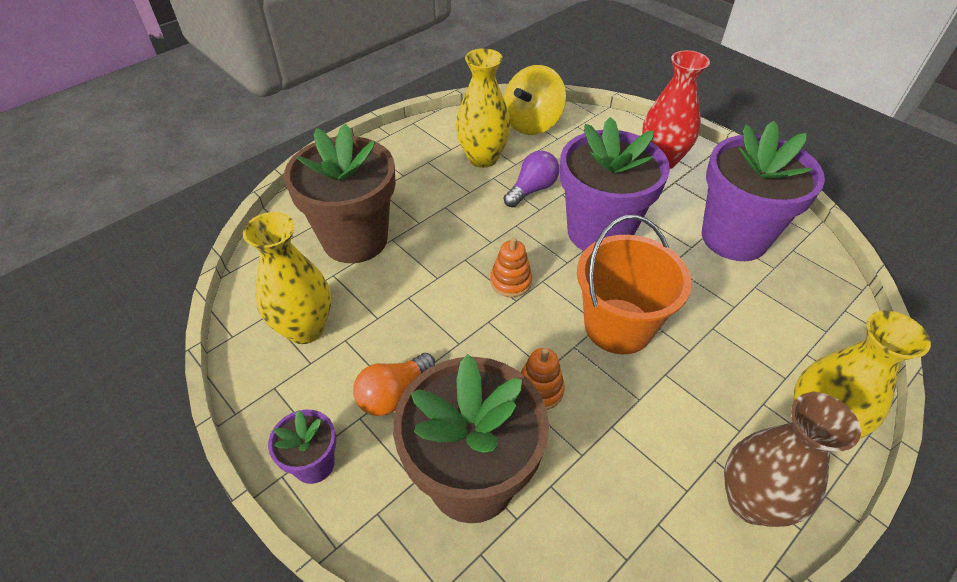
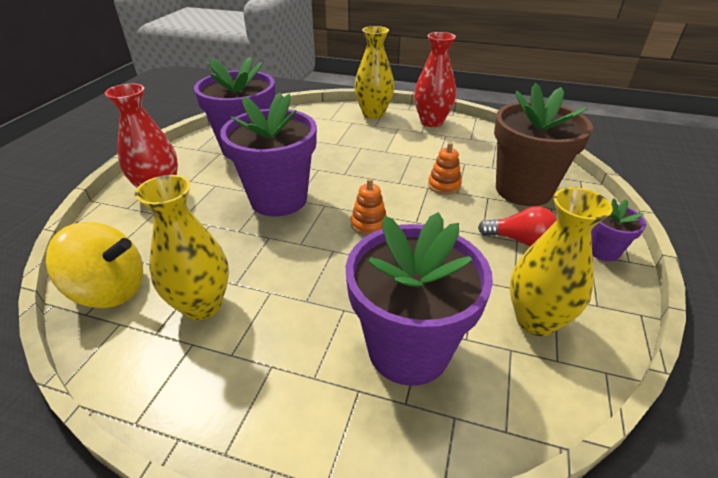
camera: 120 degrees left, 10 degrees down
(355, 239) = (408, 349): brown flower pot -> purple flower pot
(393, 394) = (519, 240): orange light bulb -> red light bulb
(532, 189) = (242, 250): purple light bulb -> none
(618, 326) = (366, 171): orange bucket -> none
(751, 501) = (431, 122): brown vase -> red vase

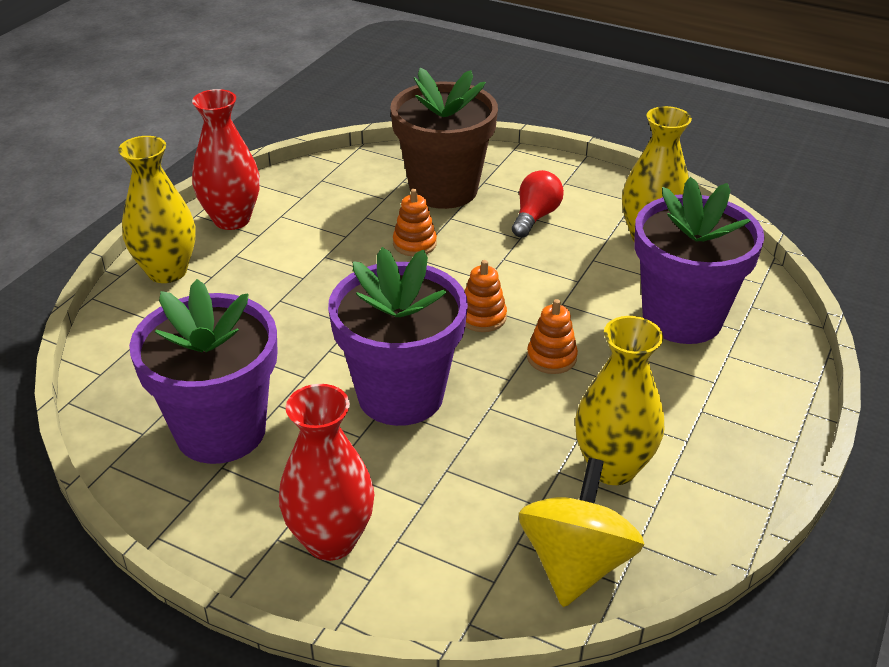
camera: 80 degrees left, 0 degrees up
(329, 263) = (551, 357): none -> orange stacking toy
(603, 251) = (561, 174): purple flower pot -> none

